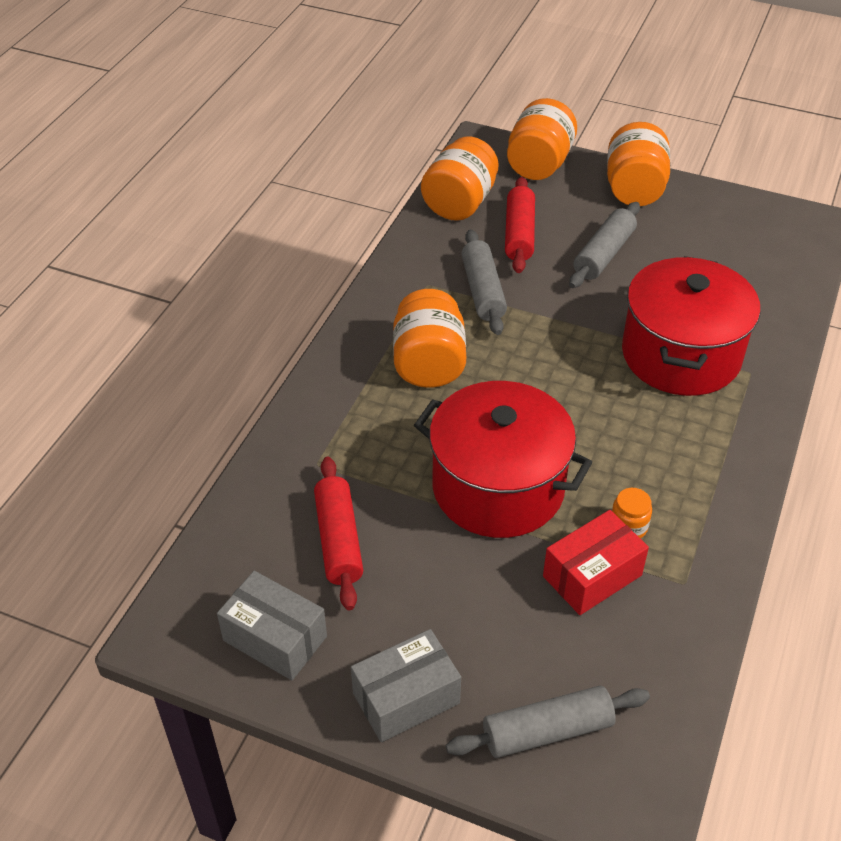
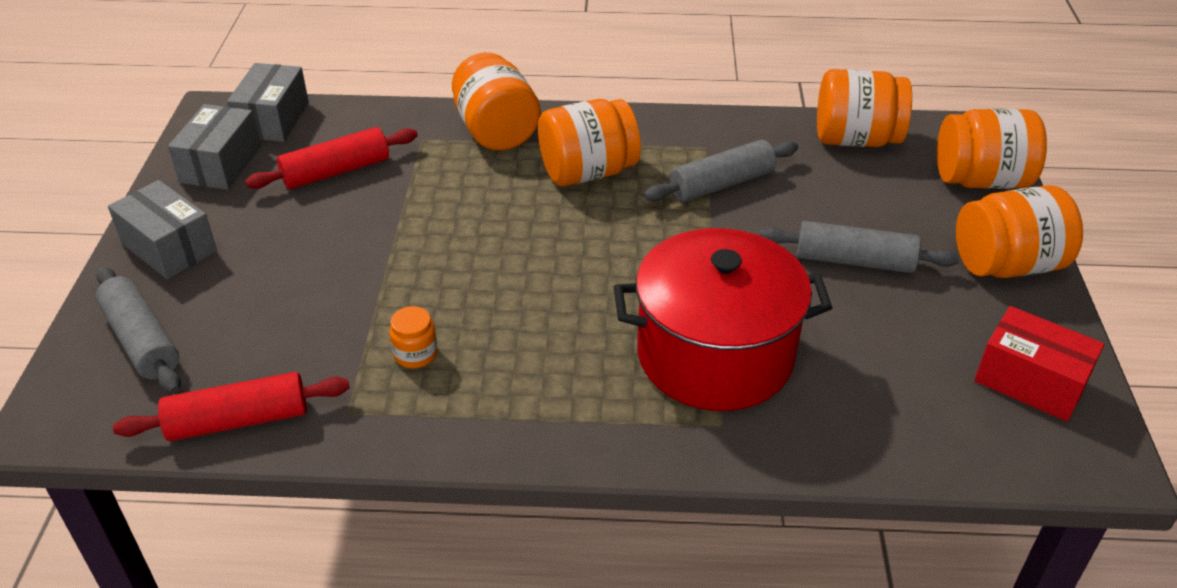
camera: 70 degrees right, 5 degrees down
(211, 581) = (273, 119): none -> grey box
(333, 408) = (496, 131): none -> orange jar
(498, 487) = (436, 251): red pot -> none
(519, 234) = (838, 190): red rolling pin -> red rolling pin (238, 421)
(592, 576) = (338, 338): red box -> red box (1030, 381)

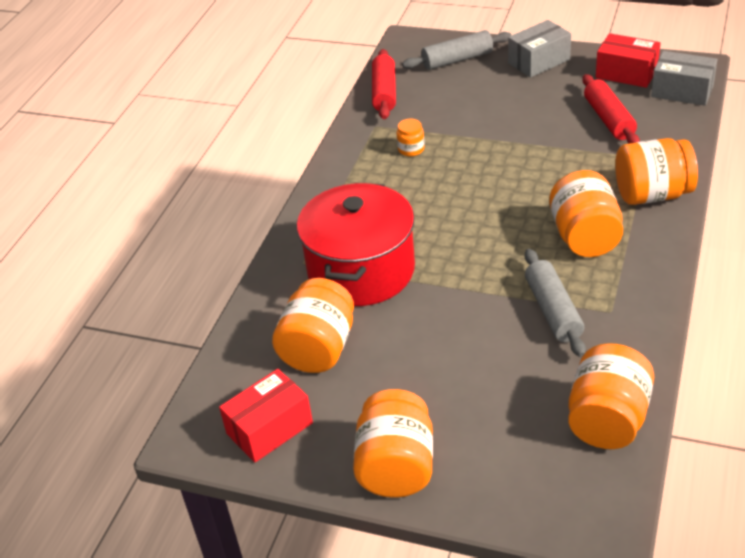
camera: 110 degrees right, 0 degrees up
(220, 164) = (626, 73): grey box -> red box
(854, 261) = (432, 367): grey rolling pin -> none
(981, 180) = (521, 496): orange jar -> orange jar (318, 349)

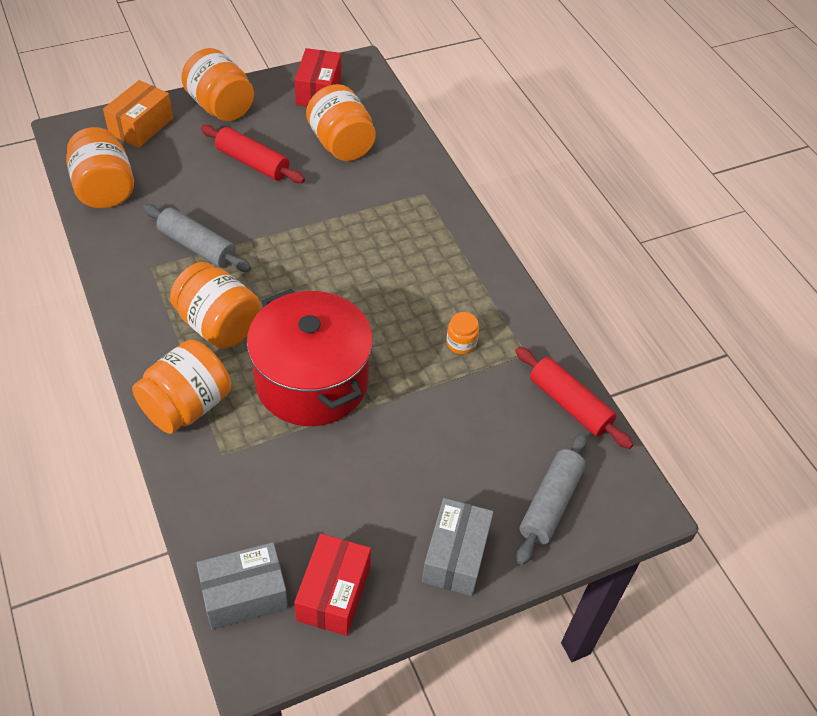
camera: 130 degrees right, 10 degrees up
(361, 271) = (374, 208): red pot -> red pot (312, 381)
(510, 488) = (141, 126): none -> orange box
(608, 119) = (299, 493): red rolling pin -> red rolling pin (253, 163)
(626, 73) = (334, 593): red box -> red box turned 60 degrees counterclockwise

